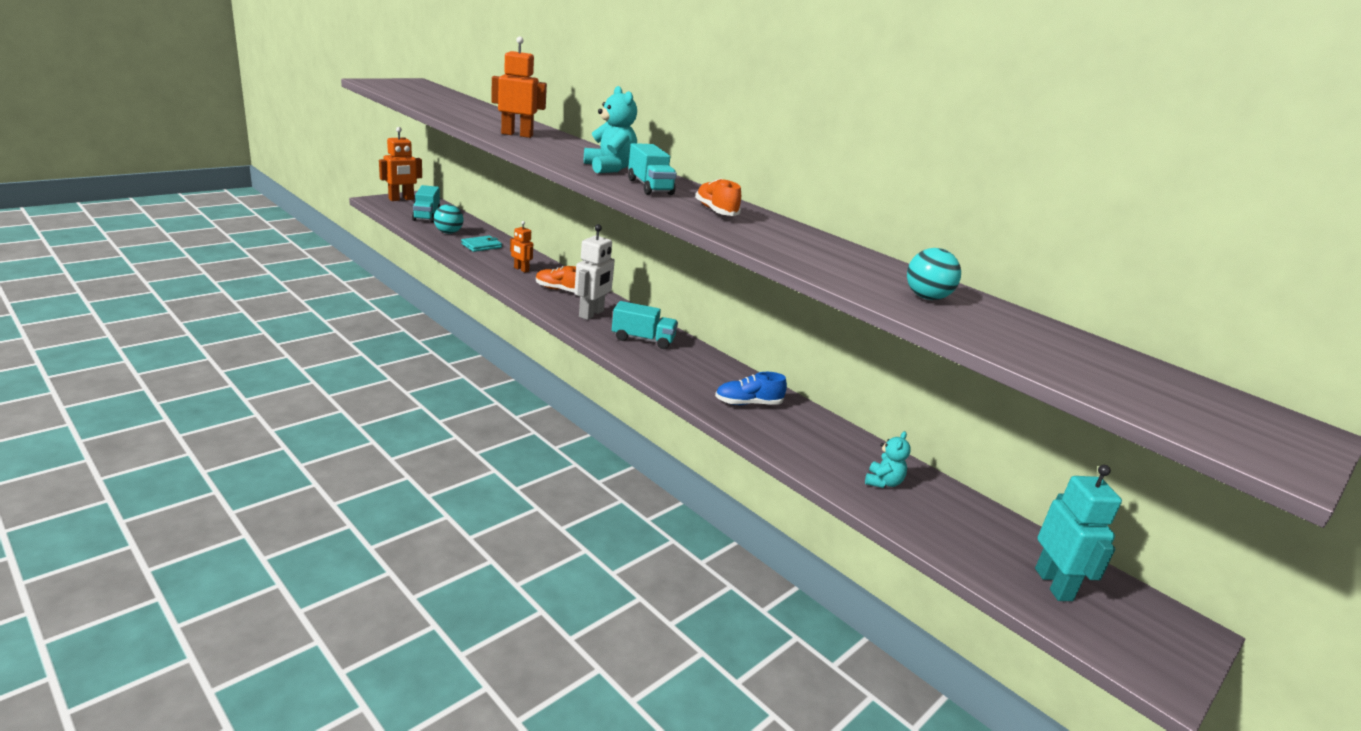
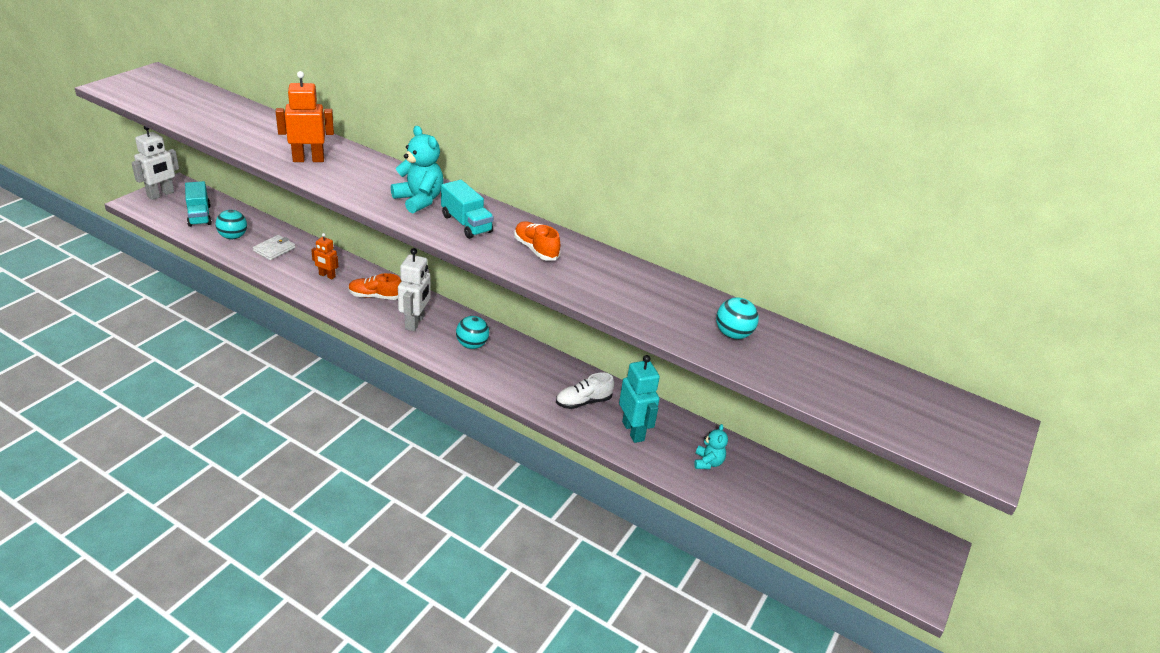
camera: 15 degrees left, 10 degrees up
(401, 199) = (161, 194): orange robot -> white robot
(481, 245) = (274, 249): turquoise wallet -> white wallet
(643, 339) = (472, 345): turquoise truck -> turquoise ball
(748, 403) = (583, 402): blue shoe -> white shoe
(1054, 584) = (844, 531): turquoise robot -> turquoise robot (633, 431)

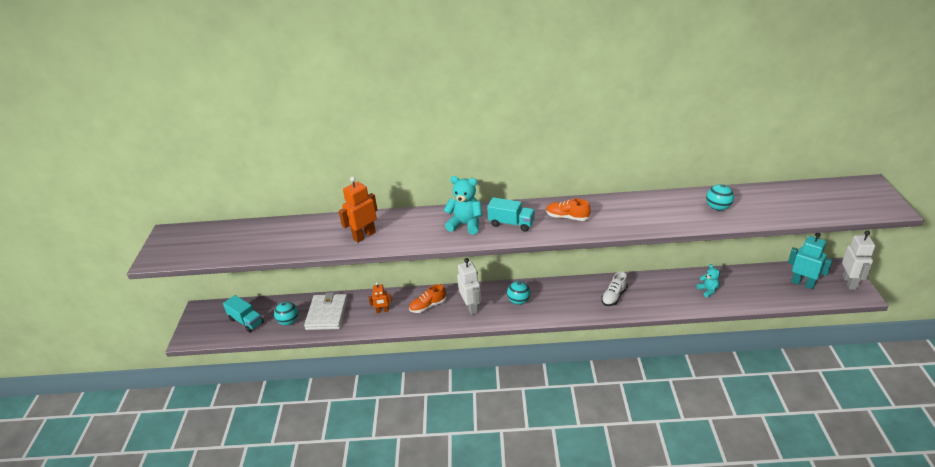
camera: 25 degrees left, 0 degrees up
(161, 194) = (198, 322): white robot -> white robot (850, 282)
(274, 249) = (327, 314): white wallet -> white wallet, size x1.75
(633, 431) = (656, 296): turquoise robot -> turquoise robot (803, 283)

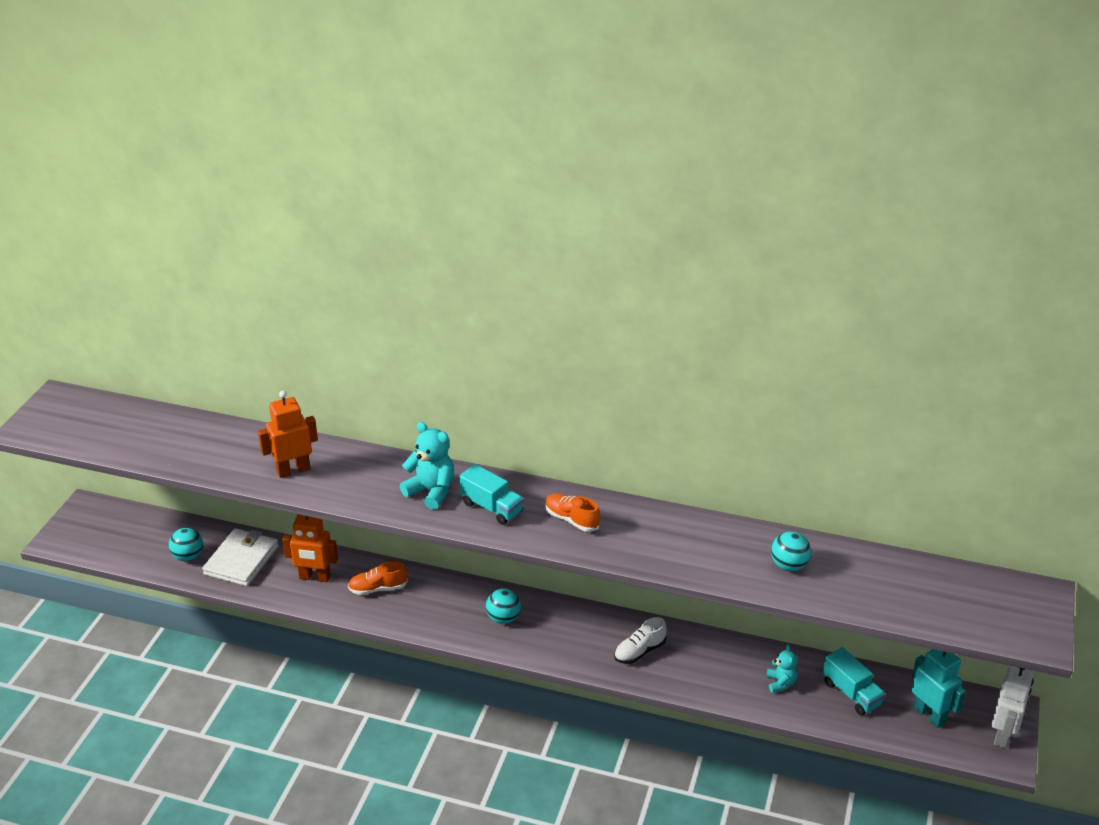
camera: 15 degrees right, 0 degrees up
(246, 321) = (135, 539): turquoise truck -> turquoise truck (851, 693)
(382, 311) = (314, 577): orange robot -> orange robot, size x1.67
(471, 307) = (434, 608): white robot -> none

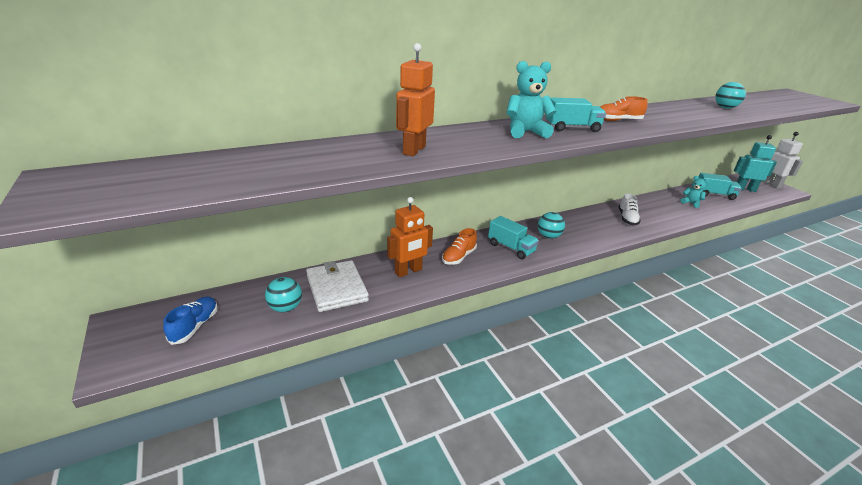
camera: 45 degrees left, 5 degrees down
(121, 537) = (195, 326): none -> blue shoe
(441, 608) = (511, 248): none -> turquoise truck

